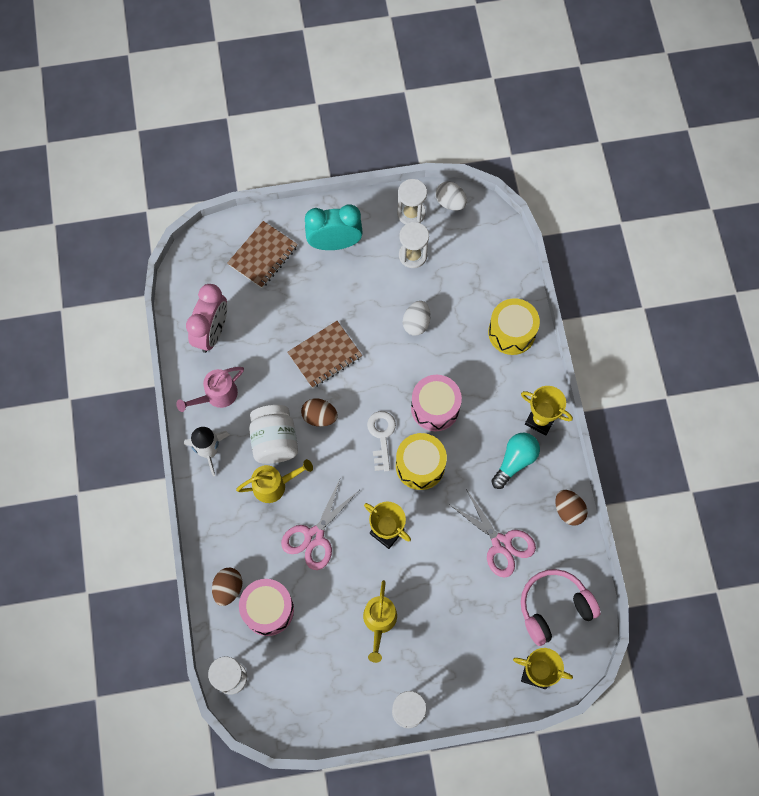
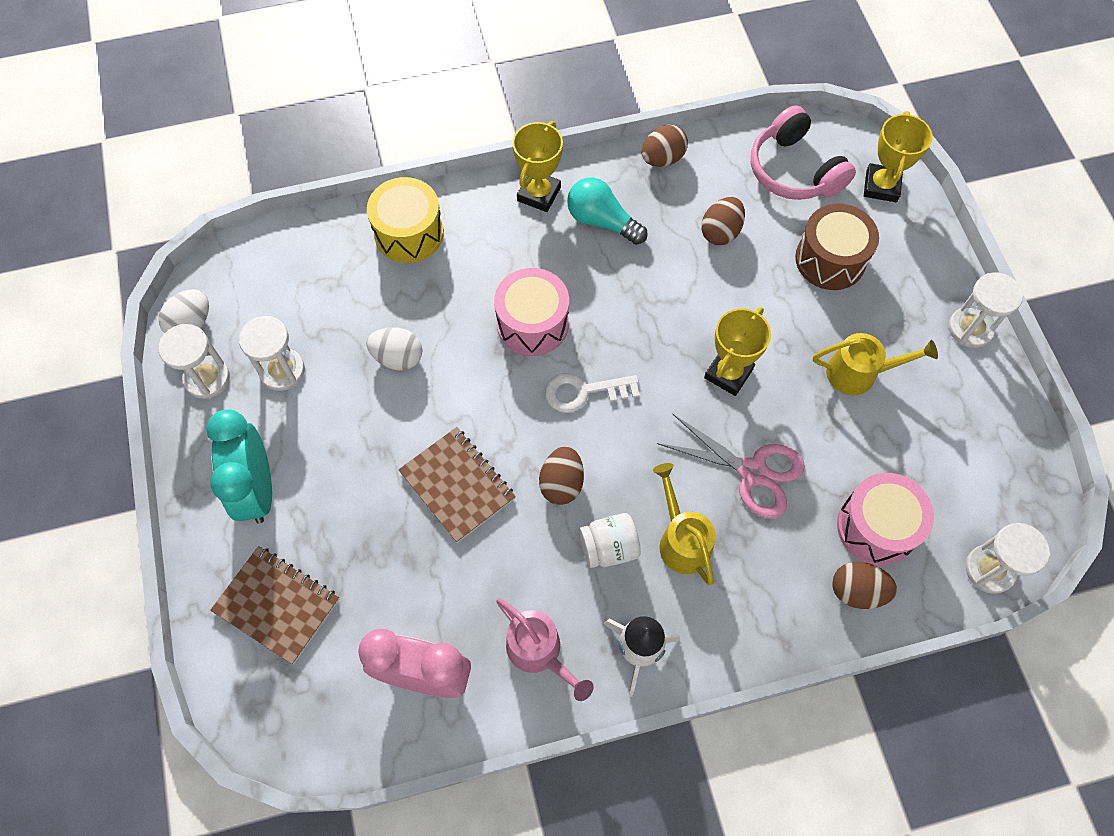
camera: 95 degrees left, 5 degrees down
(274, 441) = (609, 548): white jar -> white jar, size x0.65
(420, 466) = (623, 337): yellow drum -> none
(473, 620) = (830, 259): none -> brown drum
(501, 544) = (720, 232): pink scissors -> brown egg

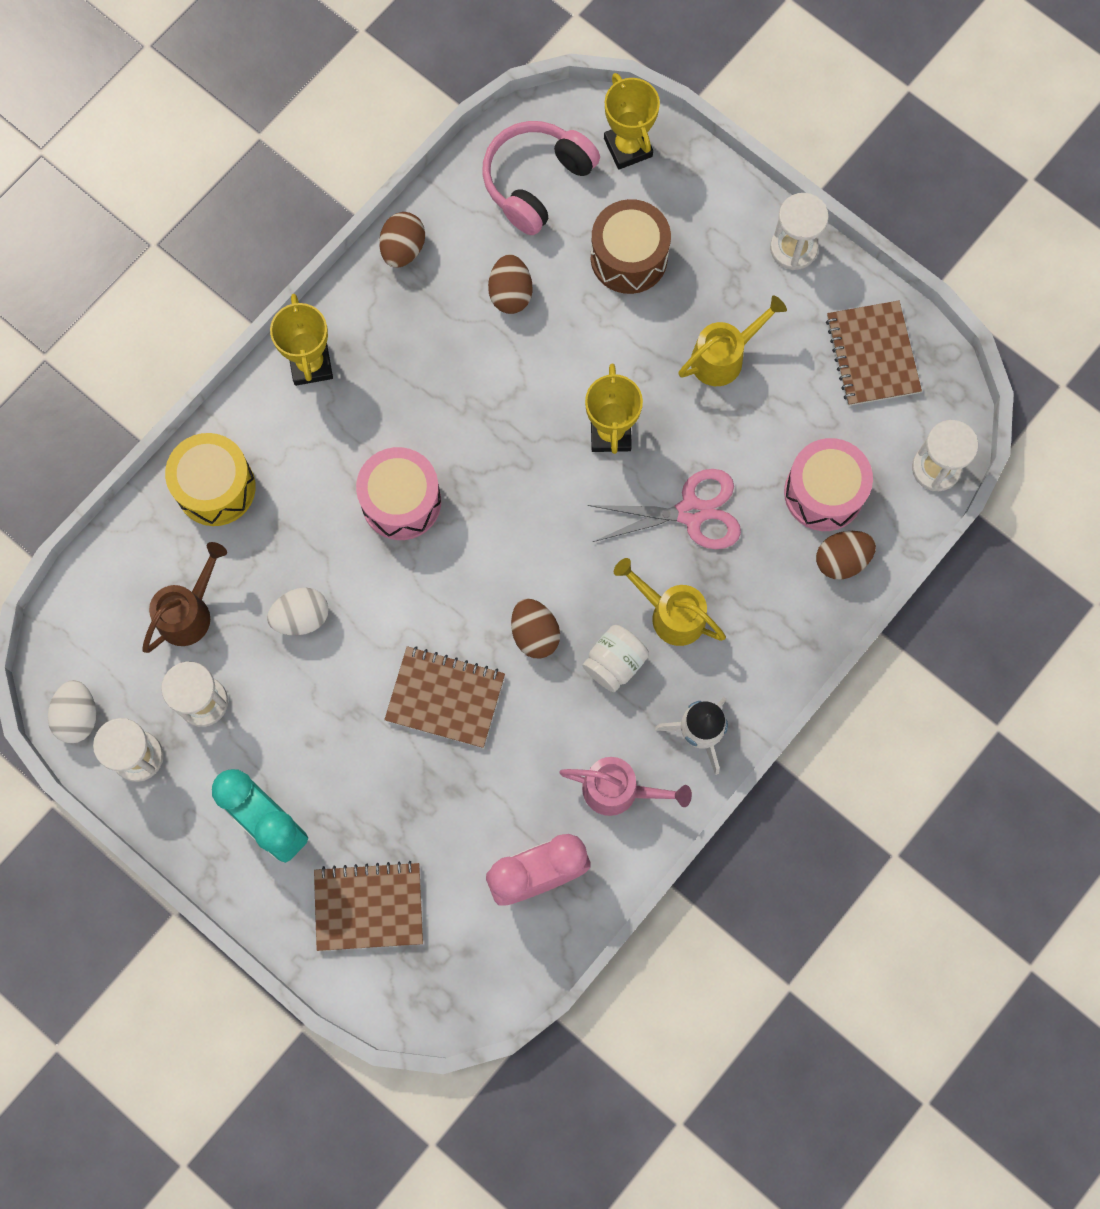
camera: 35 degrees left, 10 degrees up
(324, 303) = (189, 611): none -> brown watering can
(584, 392) = (495, 536): white key -> none
(602, 221) = (391, 354): turquoise light bulb -> none
(794, 170) = (536, 182): pink headphones -> pink headphones turned 105 degrees clockwise
(988, 446) = (872, 355): none -> brown notebook

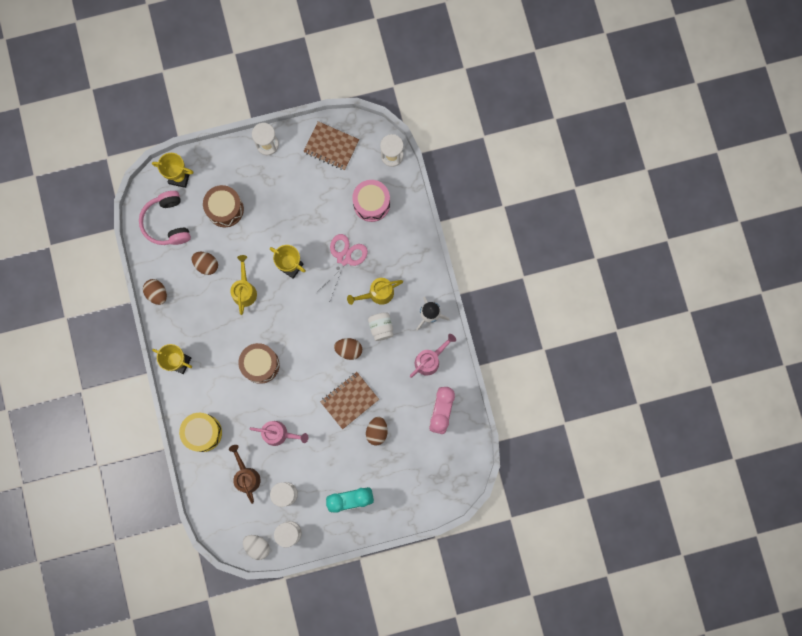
camera: 55 degrees left, 5 degrees up
(301, 617) = (279, 434): white egg -> pink watering can
(369, 907) = (408, 483): brown notebook -> none
(401, 501) = (260, 364): pink drum -> brown drum
(724, 356) = (291, 202): yellow watering can -> yellow watering can (244, 290)
(841, 560) = (402, 216): brown egg -> brown egg (377, 431)

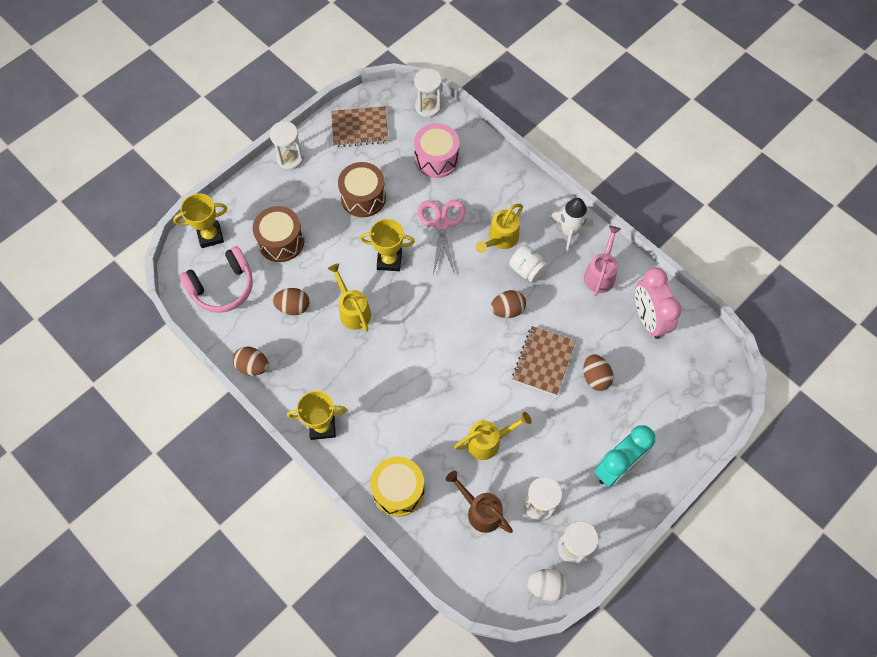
camera: 30 degrees left, 15 degrees down
(167, 222) = (222, 287): pink headphones -> pink headphones turned 75 degrees counterclockwise
(260, 364) = (419, 378): brown drum -> brown drum (363, 197)
(279, 434) = (488, 441): pink watering can -> yellow watering can

